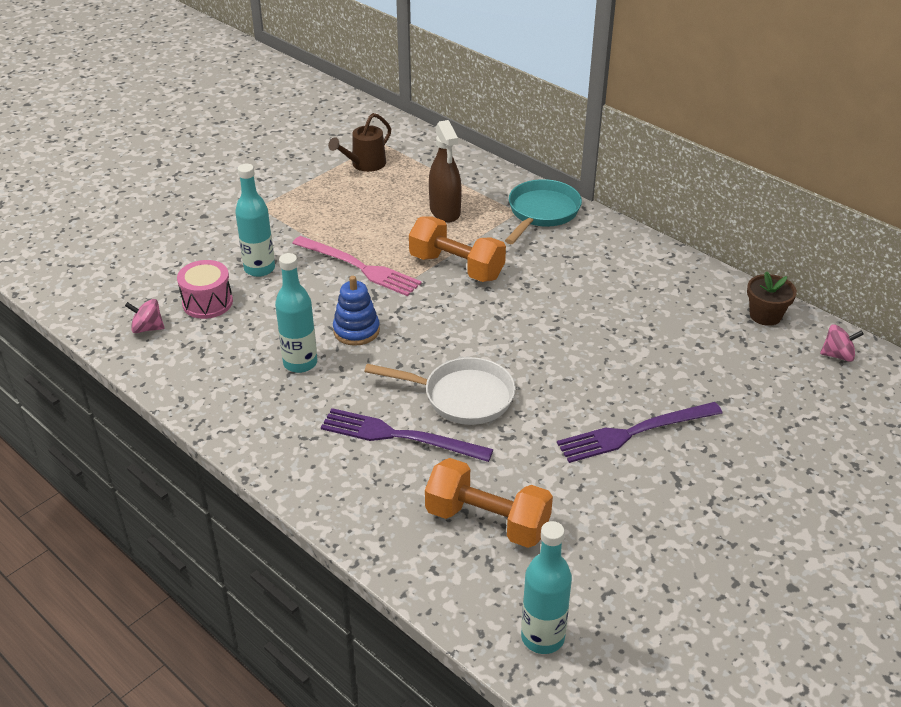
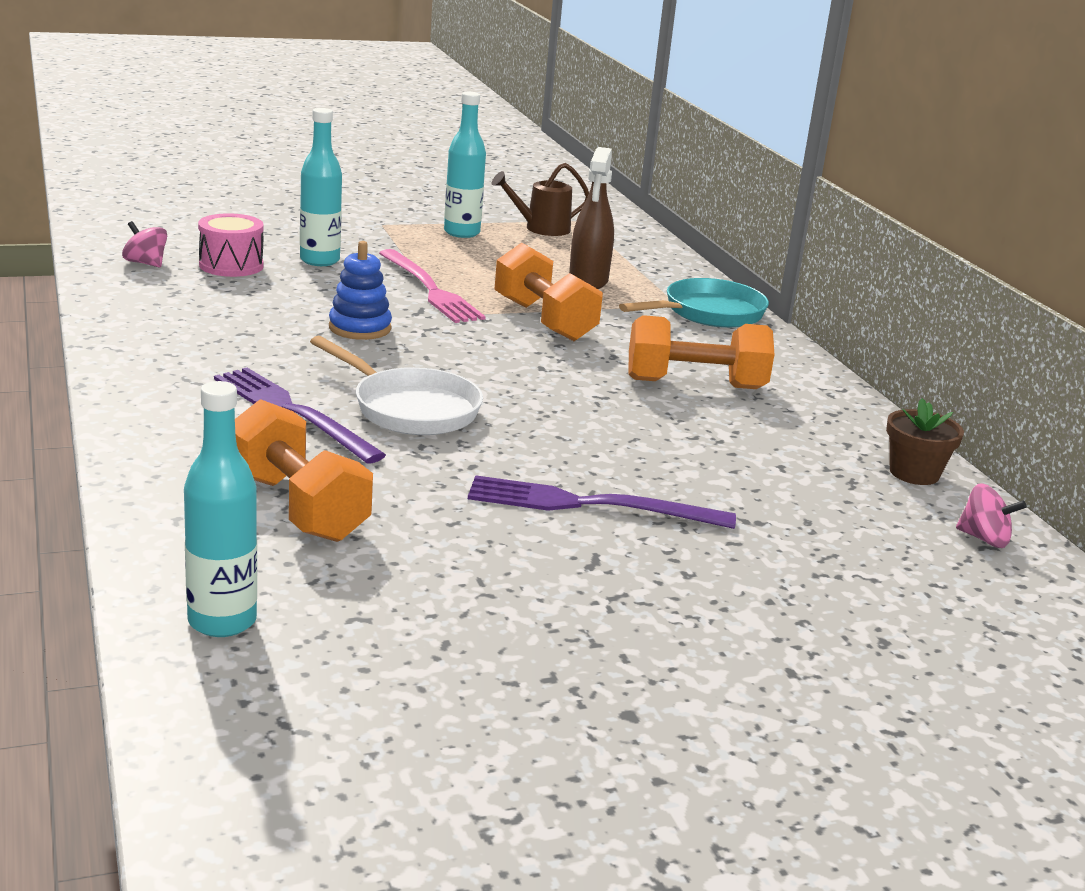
camera: 25 degrees right, 15 degrees down
(300, 363) = (263, 330): turquoise bottle -> turquoise bottle (462, 233)
(594, 290) = (695, 384): none -> orange dumbbell

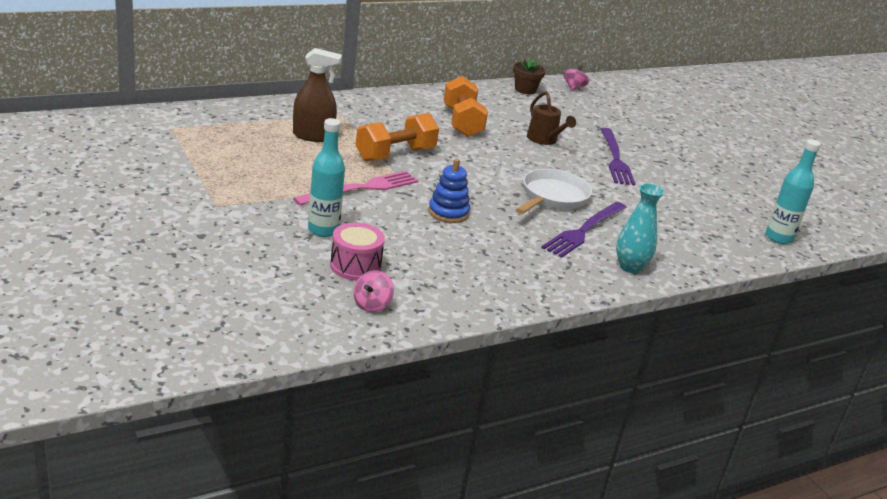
camera: 100 degrees left, 5 degrees up
(166, 424) = (630, 267): none -> turquoise vase
(297, 507) = (679, 225): orange dumbbell -> none
(462, 233) = (225, 174): turquoise bottle -> none
(541, 229) = (200, 144): brown watering can -> brown watering can (544, 140)
(708, 313) = (351, 107): turquoise pan -> none

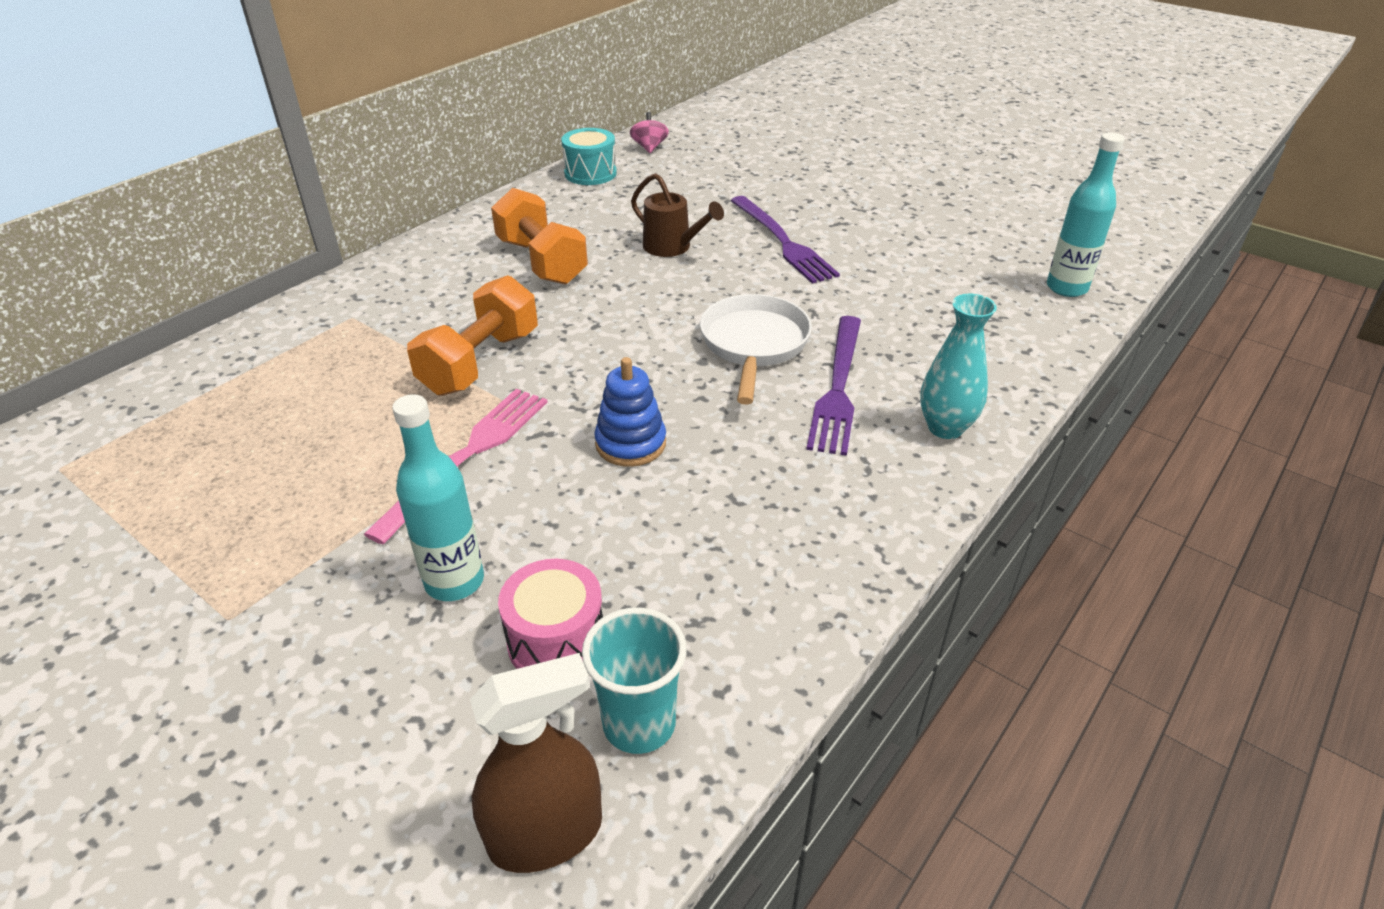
camera: 20 degrees left, 10 degrees up
(313, 136) = (328, 380): brown spray bottle -> brown spray bottle (546, 834)
(372, 305) = (639, 724): pink spinning top -> turquoise cup
(525, 90) = (590, 173): brown flower pot -> turquoise drum

